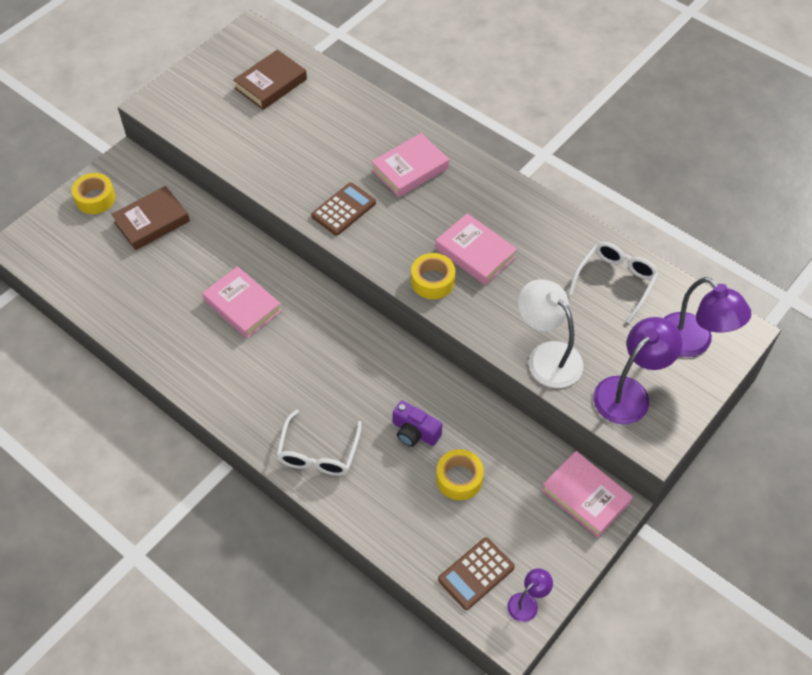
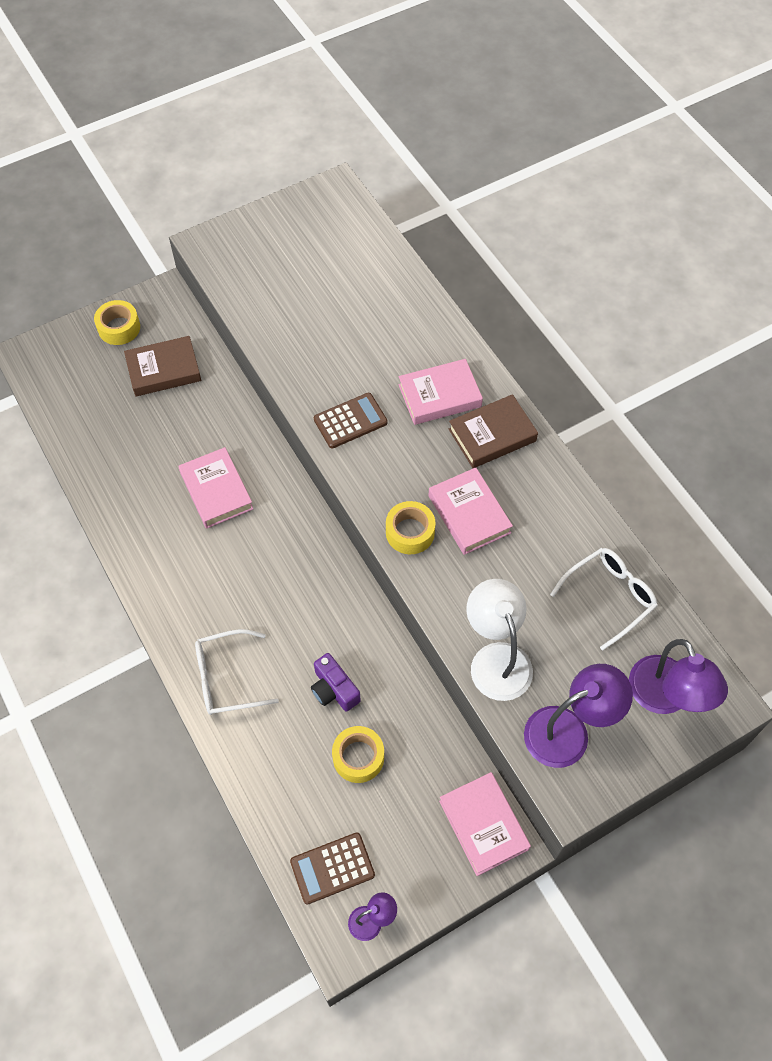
camera: 20 degrees right, 5 degrees up
(271, 84) = (334, 255): brown book -> brown book (492, 435)
(318, 453) = (227, 678): white glasses -> white glasses turned 45 degrees clockwise

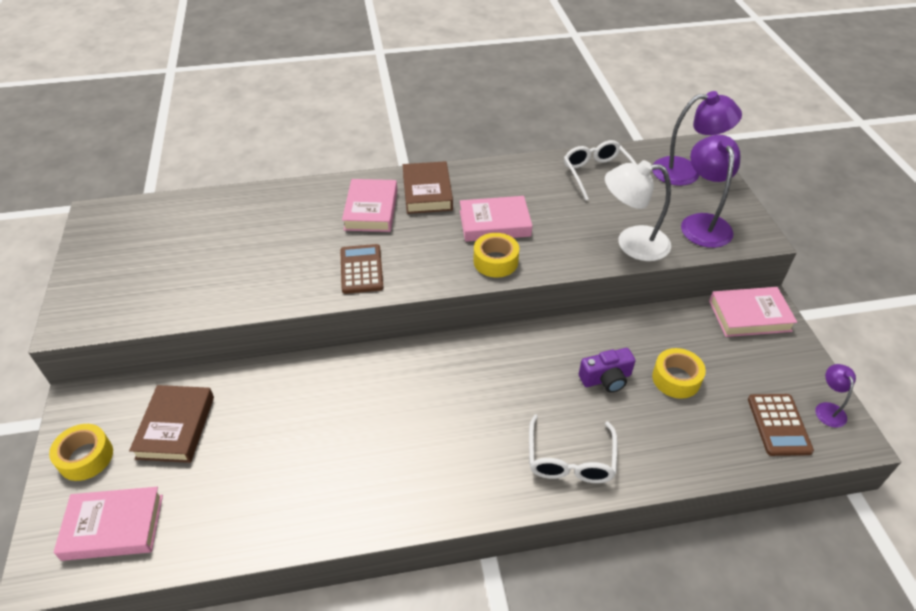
camera: 70 degrees left, 15 degrees down
(216, 491) = (355, 416): pink book -> pink book (113, 527)

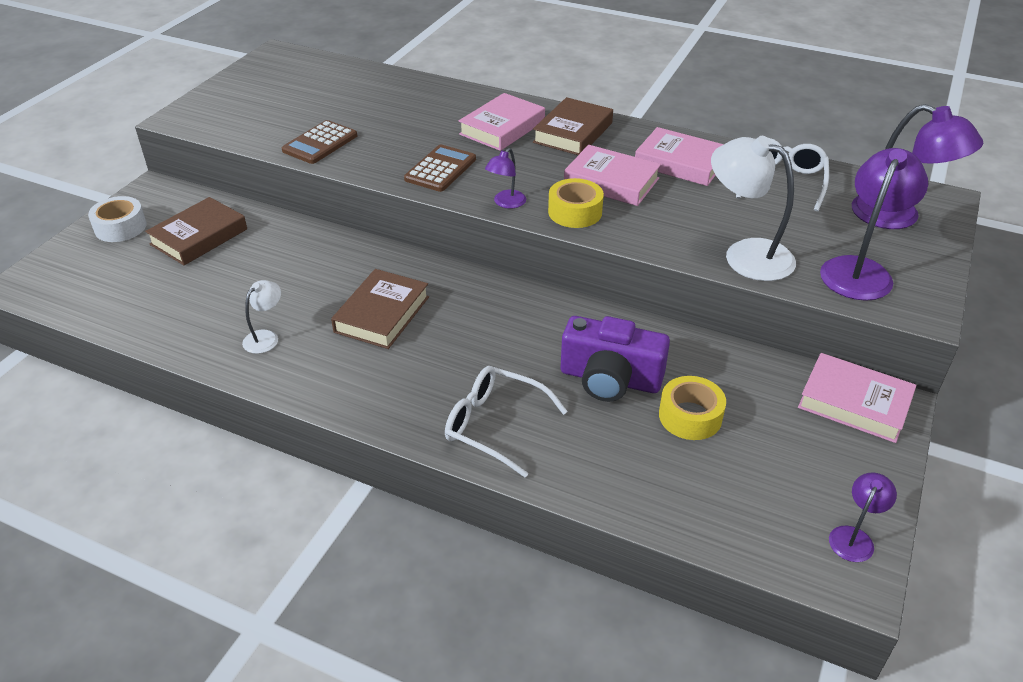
camera: 35 degrees right, 5 degrees down
(86, 457) = (120, 227): yellow tape -> white tape
(113, 527) = (91, 281): pink book -> pink book (680, 163)
(333, 488) = (266, 337): none -> white lamp
(404, 415) = (382, 314): none -> brown book
(440, 277) = (506, 203): none -> purple lamp
(570, 460) = (494, 425): white glasses -> white glasses turned 75 degrees clockwise
(606, 379) = (610, 379): purple camera -> purple camera, size x1.55
(778, 425) = (768, 518): brown calculator -> brown calculator (320, 143)

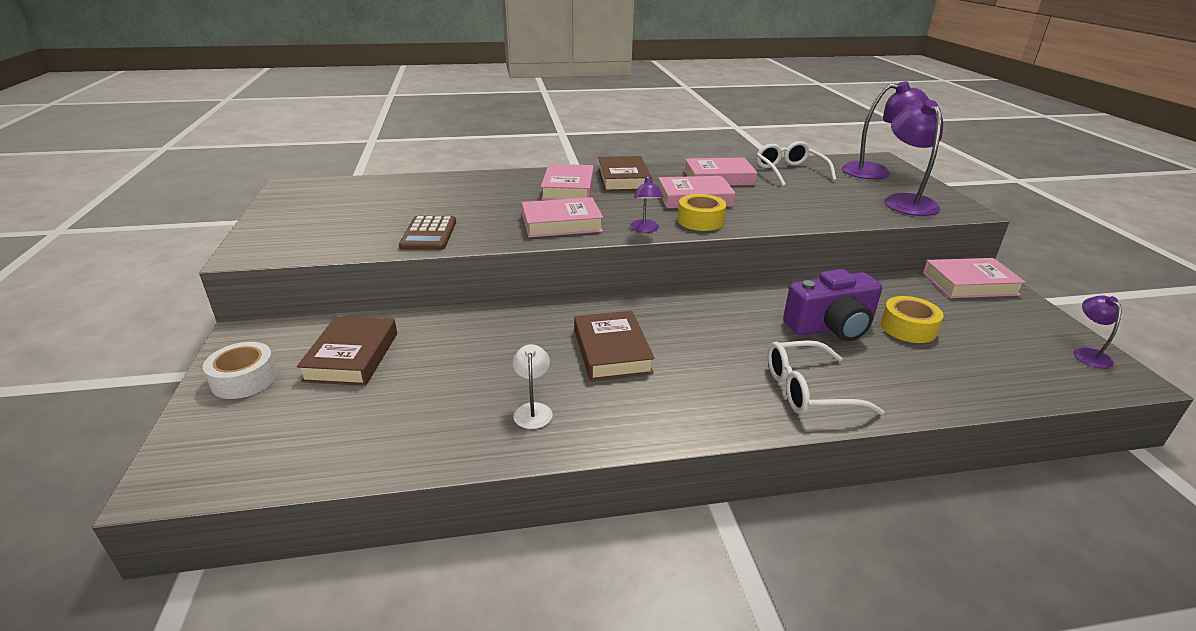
camera: 35 degrees left, 10 degrees down
(440, 169) = (561, 223): brown calculator -> pink book
(745, 254) = (838, 212): white lamp -> none

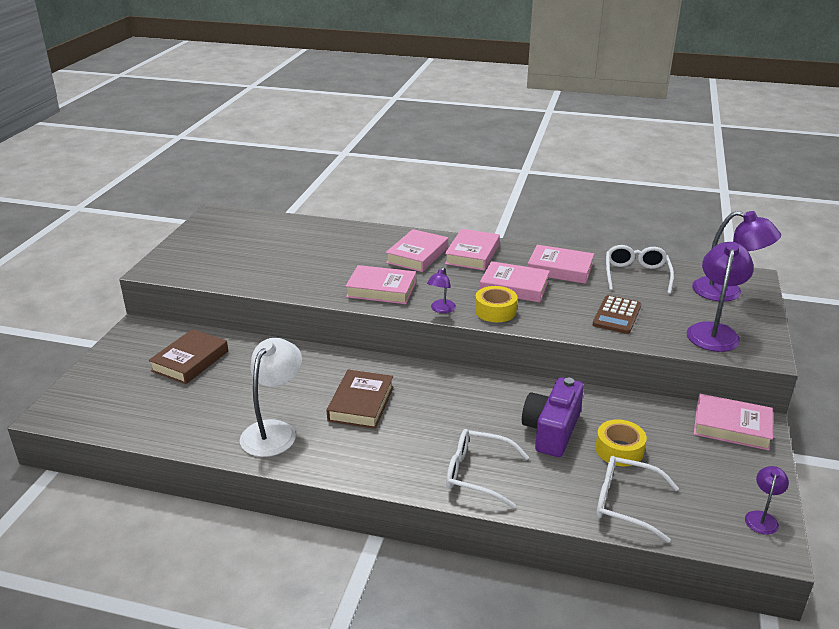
camera: 25 degrees right, 0 degrees up
(244, 379) = (120, 360): white tape -> none
(428, 234) = (278, 278): brown calculator -> brown calculator (617, 315)
(533, 410) = (274, 431): white lamp -> white lamp, size x1.95
(623, 179) = (472, 254): brown book -> pink book
(831, 327) = (552, 430): purple camera -> purple camera turned 105 degrees clockwise
(971, 376) = (625, 503): none -> white glasses

